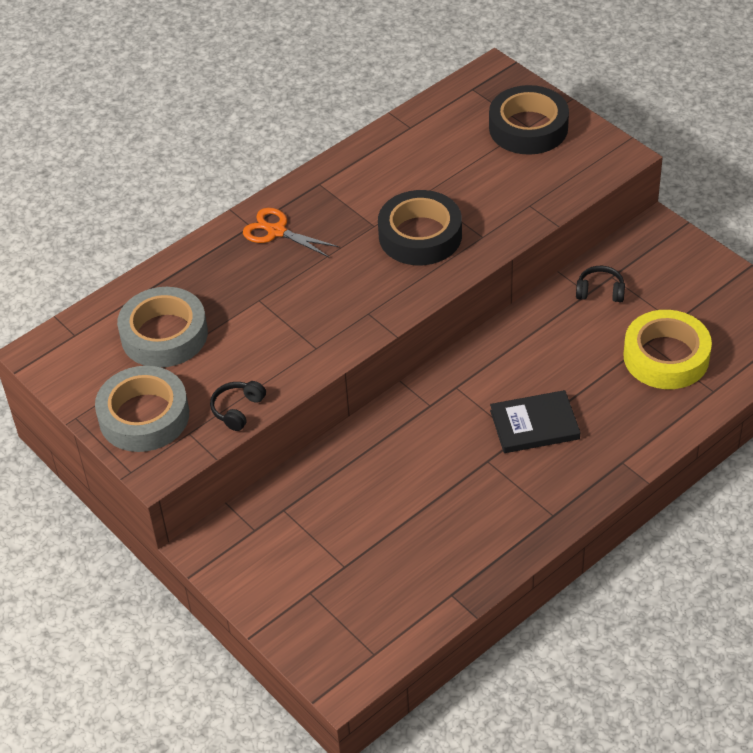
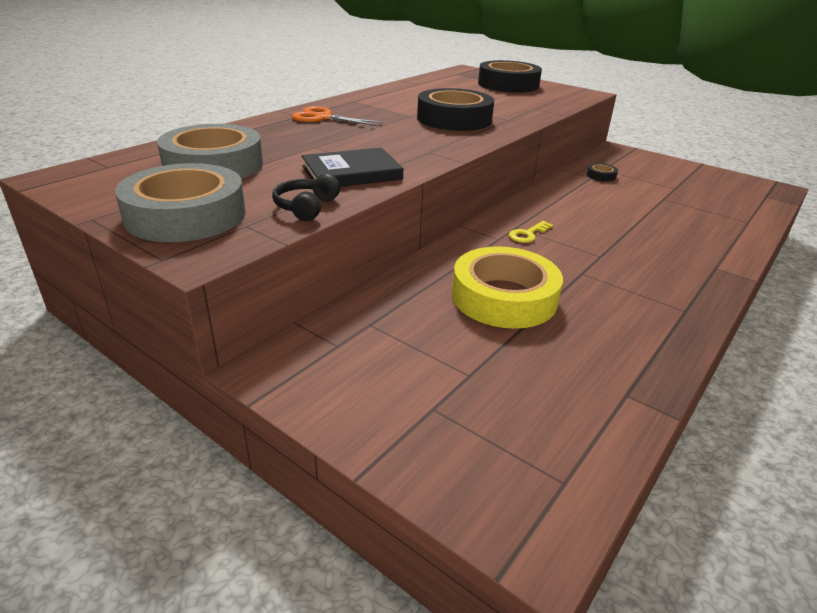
camera: 15 degrees left, 15 degrees down
(462, 400) = (528, 234): none -> yellow key
(534, 425) = (609, 247): black book -> black book (351, 173)
(600, 291) = (601, 176): black headphones -> black tape
(666, 357) = (687, 205): yellow tape -> yellow tape (504, 297)

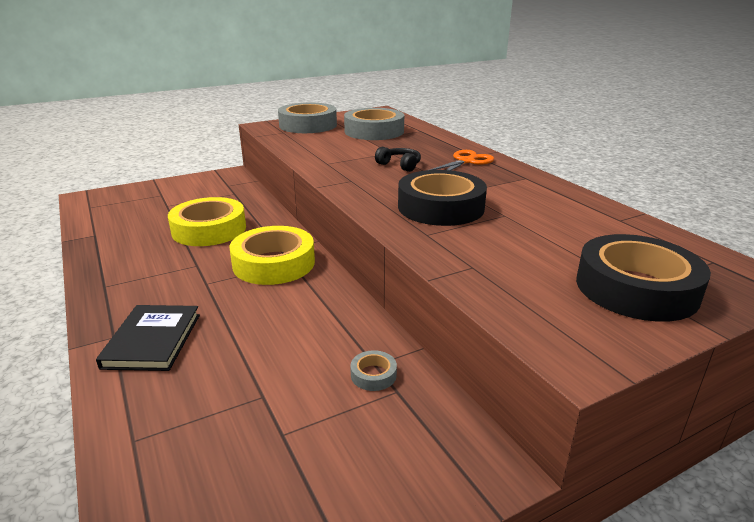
camera: 115 degrees right, 5 degrees down
(306, 207) = (289, 142): black headphones -> black headphones (400, 165)
(351, 173) = (329, 155): black book -> black book (152, 340)
(528, 234) = (274, 263): yellow key -> yellow tape
(601, 176) = (373, 375): black tape -> grey tape

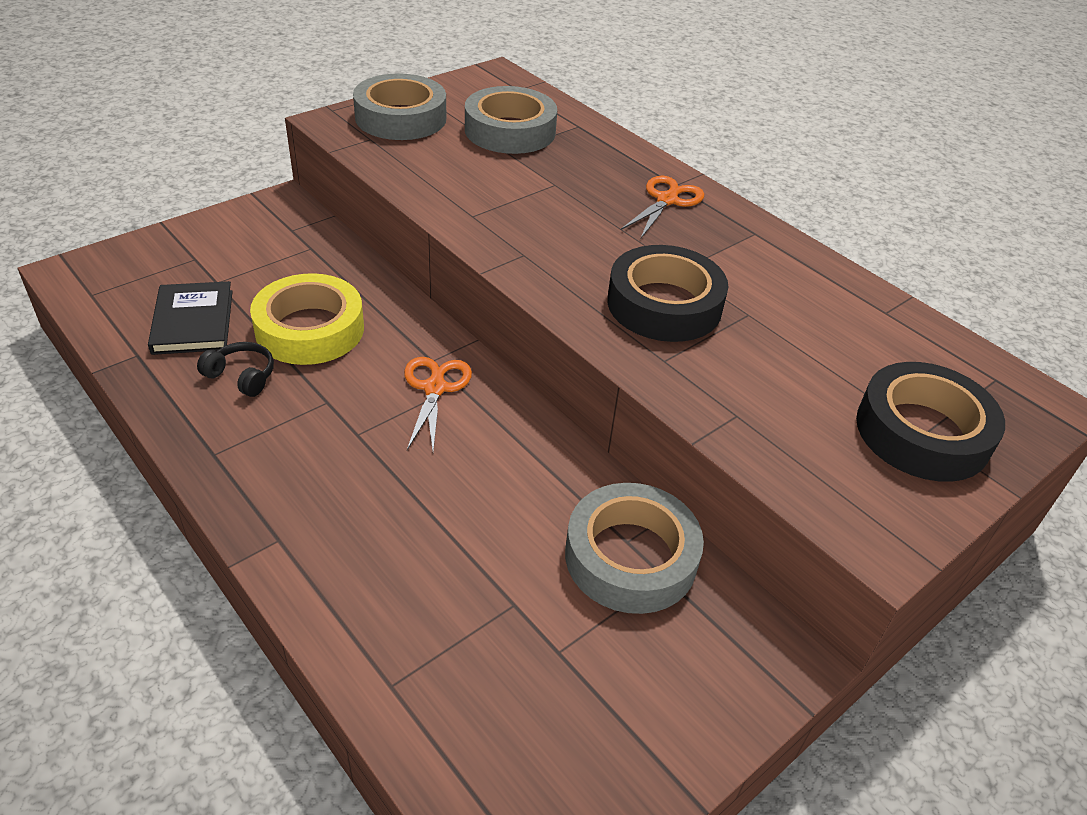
camera: 15 degrees left, 15 degrees up
(152, 340) = (335, 539): black book -> black book (193, 322)
(274, 263) = (435, 388): yellow tape -> orange scissors
(373, 375) = (630, 557): grey tape -> grey tape, size x2.42
(400, 165) = (578, 214): black headphones -> black headphones (242, 376)

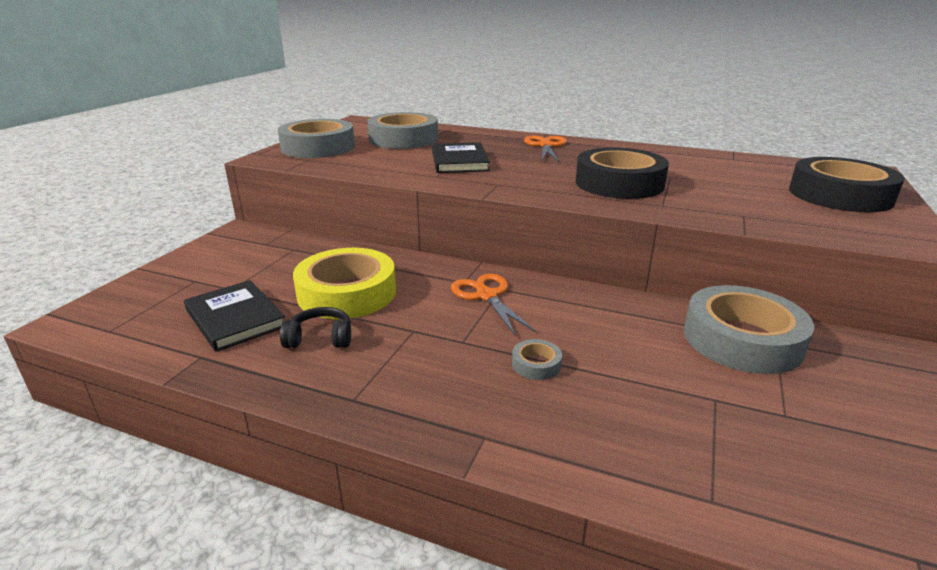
camera: 25 degrees left, 15 degrees down
(395, 490) = (536, 364): none -> grey tape
(527, 197) = (459, 161): none -> black book

